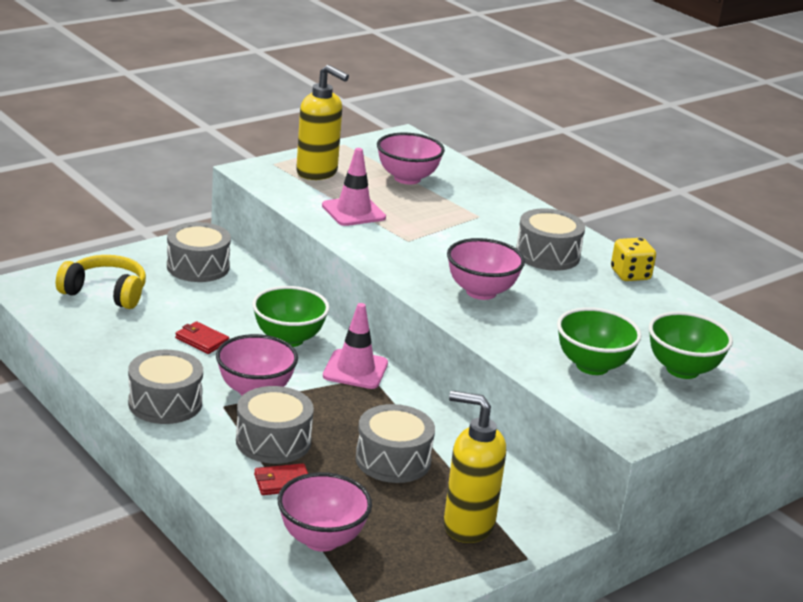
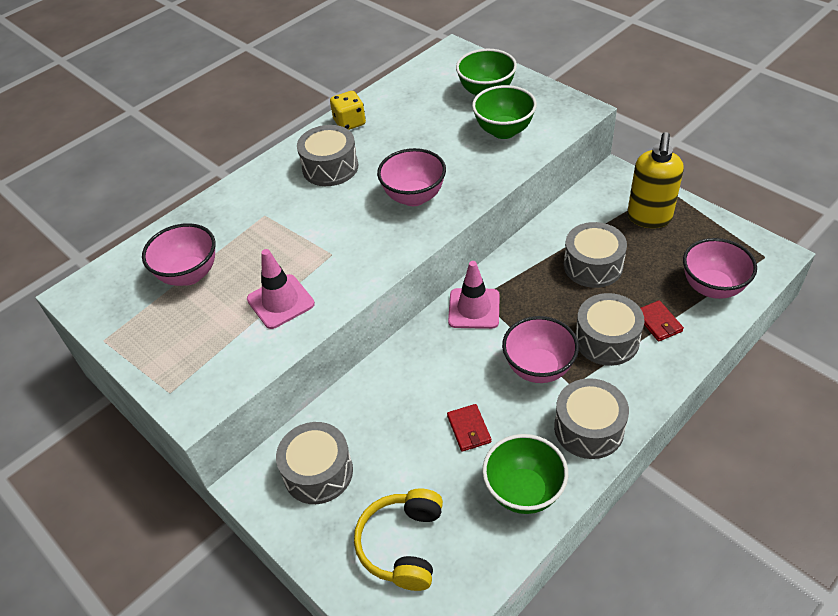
camera: 90 degrees left, 20 degrees up
(201, 340) = (469, 429): red wallet -> red wallet turned 45 degrees counterclockwise
(288, 339) = (440, 363): green bowl -> green bowl (524, 491)
(317, 173) = (189, 348): yellow soap dispenser -> none

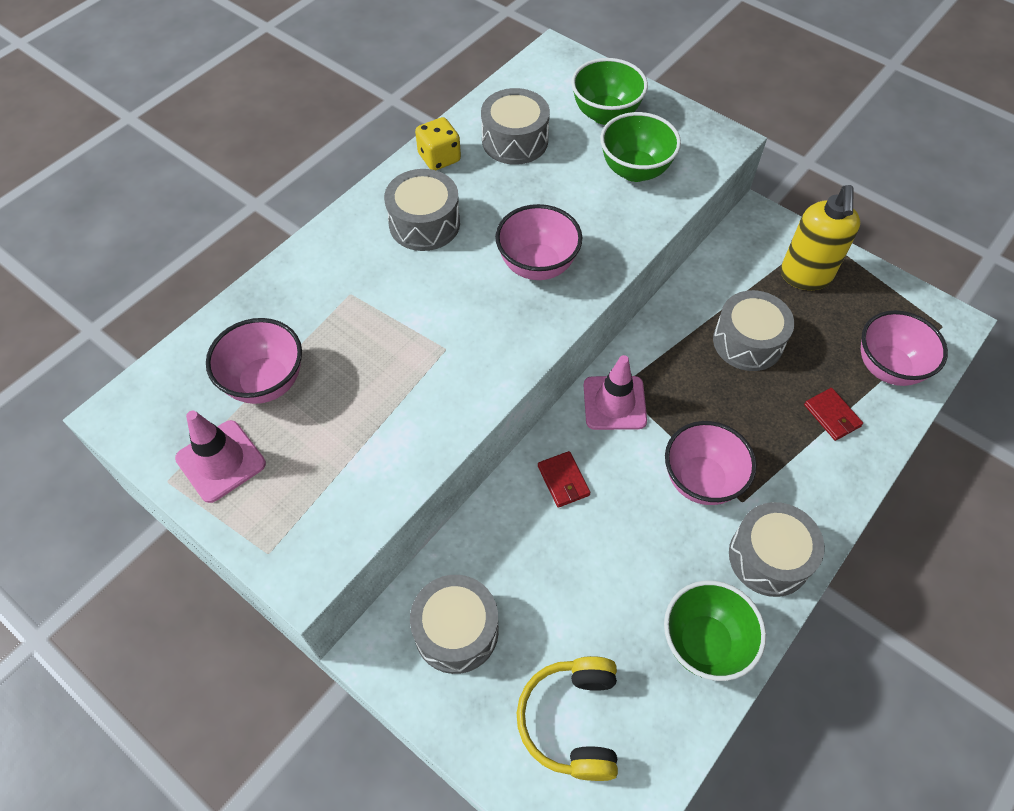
camera: 10 degrees left, 10 degrees up
(280, 302) = (391, 418): pink traffic cone -> pink traffic cone (221, 461)
(469, 429) = (630, 564): red wallet -> red wallet (563, 481)
(607, 340) = (776, 440): grey drum -> grey drum (515, 140)

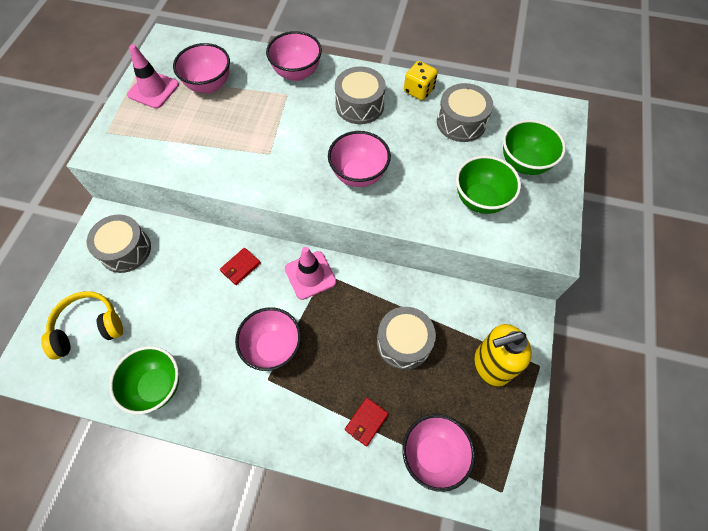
camera: 65 degrees right, 5 degrees up
(318, 269) = (296, 73): none -> pink bowl
(769, 557) = (231, 409): grey drum -> none

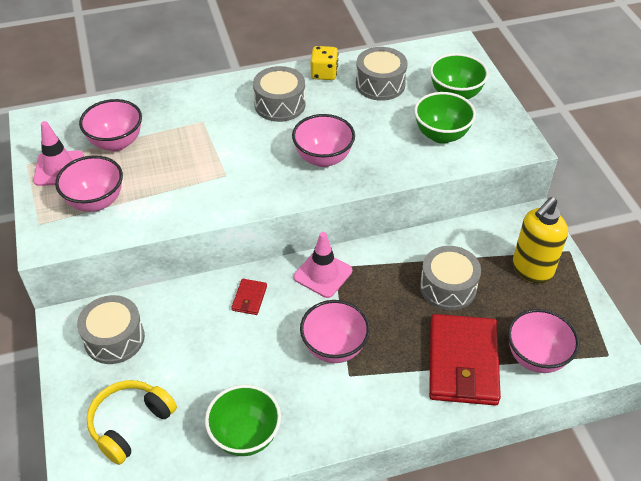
camera: 30 degrees left, 15 degrees down
(296, 73) = (198, 101): pink bowl -> pink bowl (96, 202)
(366, 422) = (463, 362): red wallet -> red wallet, size x2.35

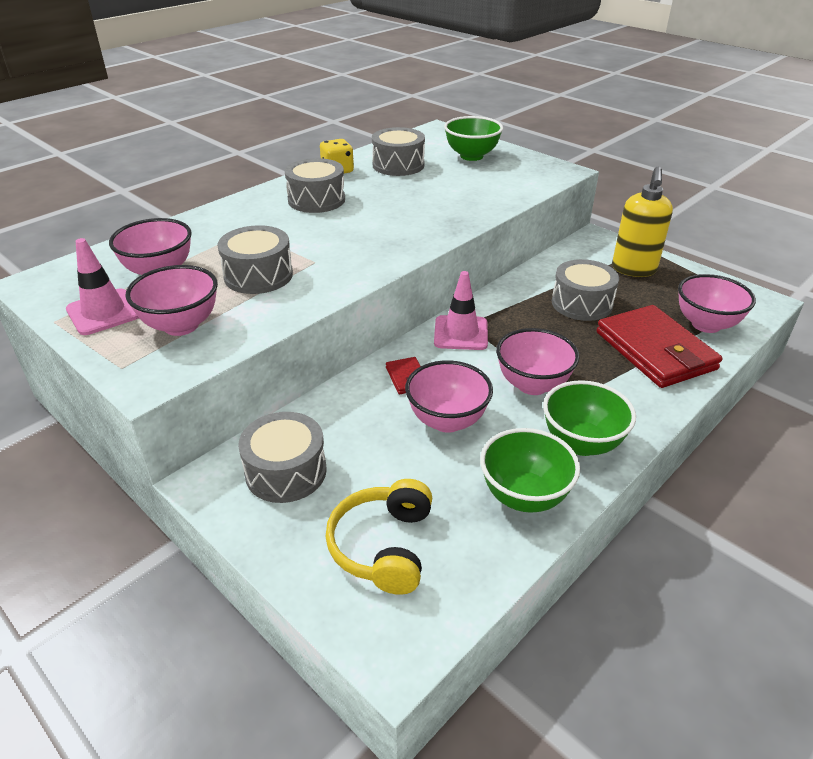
camera: 30 degrees left, 10 degrees down
(177, 173) = (258, 275): none -> grey drum
(323, 158) = (402, 223): pink bowl -> pink bowl (447, 421)
(441, 135) = (490, 182): green bowl -> green bowl (581, 443)

